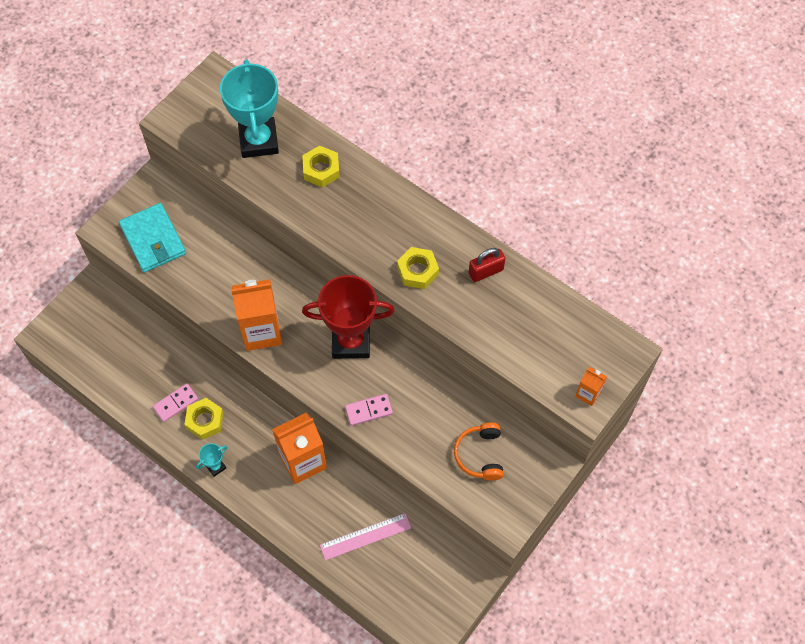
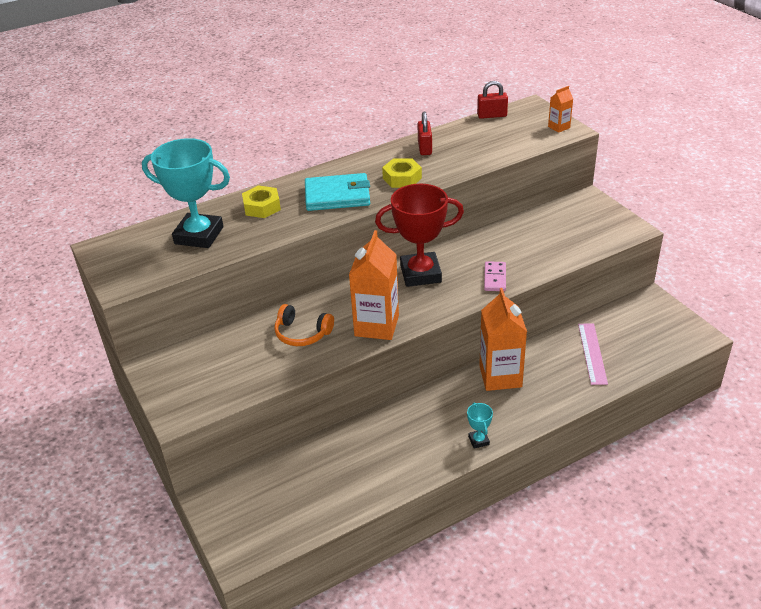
camera: 65 degrees left, 25 degrees down
(153, 240) = (219, 380): turquoise wallet -> turquoise wallet (337, 195)
(176, 403) = (392, 456): pink domino -> none
(205, 421) = (423, 437): yellow nut -> none
(351, 341) = (420, 274): red trophy -> red trophy turned 60 degrees clockwise
(480, 455) = (564, 229): orange headphones -> orange headphones (302, 333)
(586, 316) = (492, 115): none -> red padlock

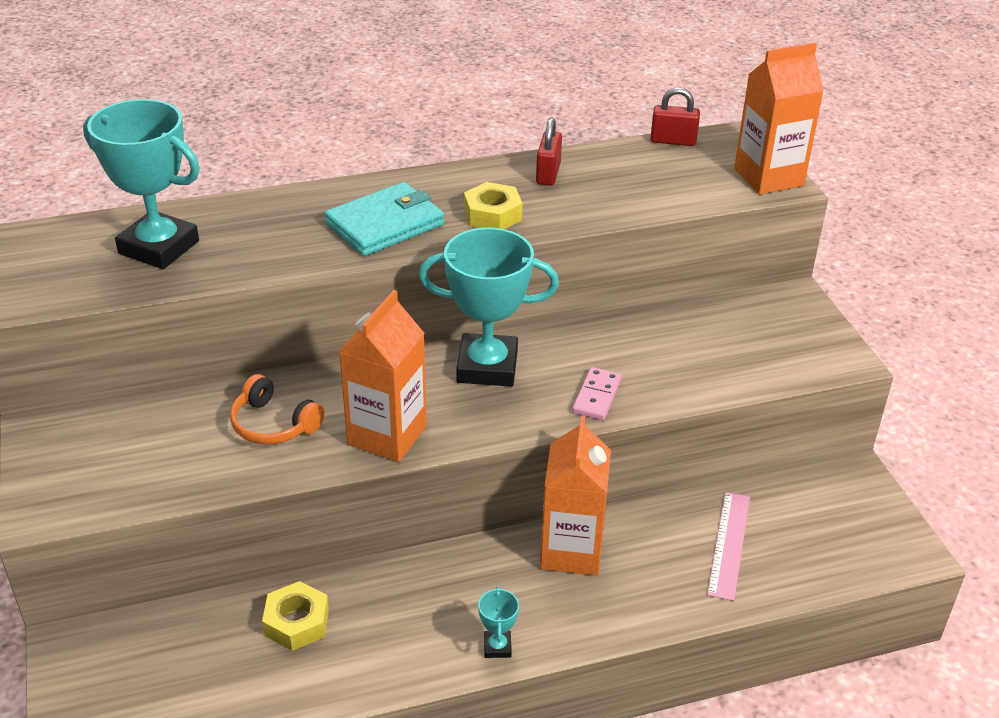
camera: 10 degrees right, 0 degrees up
(262, 207) = (268, 221): yellow nut -> yellow nut (297, 622)
(337, 195) = (385, 224): turquoise wallet -> turquoise wallet turned 45 degrees counterclockwise
(420, 274) = (487, 367): red trophy -> turquoise trophy
(559, 127) = (768, 177): orange carton -> orange carton, size x2.07

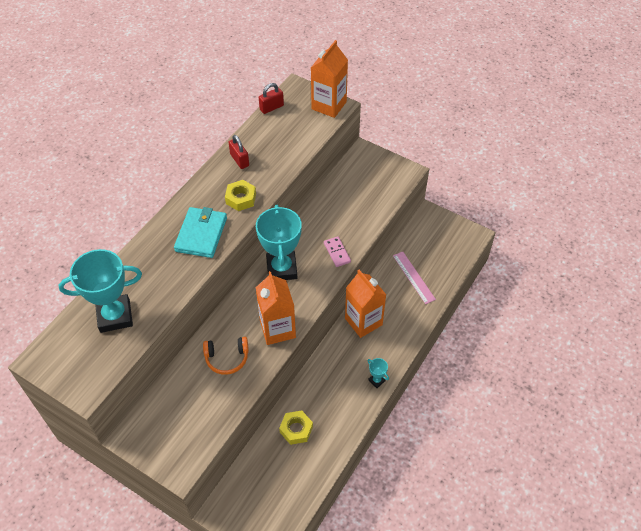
camera: 40 degrees left, 15 degrees up
(487, 367) = (282, 268): turquoise trophy -> turquoise trophy turned 60 degrees counterclockwise

